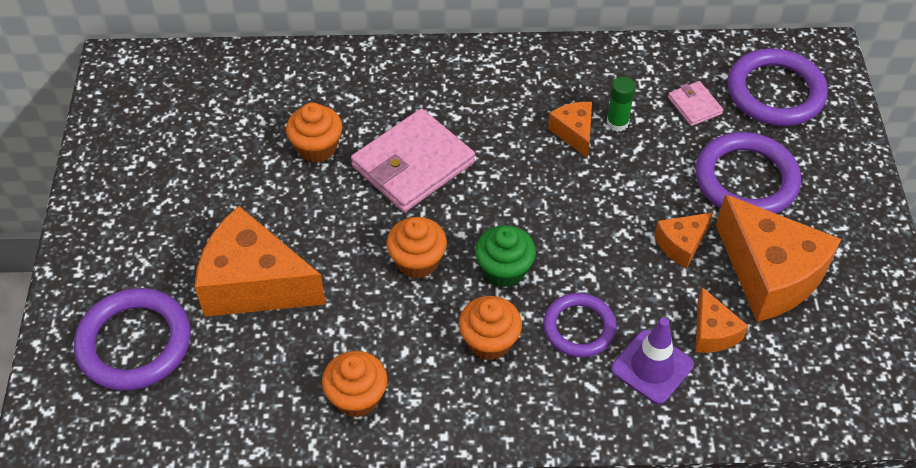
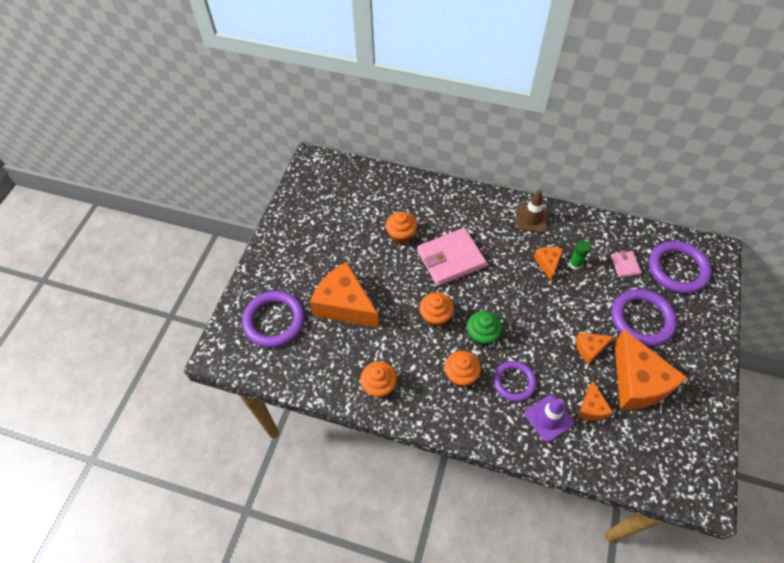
camera: 20 degrees right, 5 degrees up
(525, 70) = (531, 218): none -> brown traffic cone

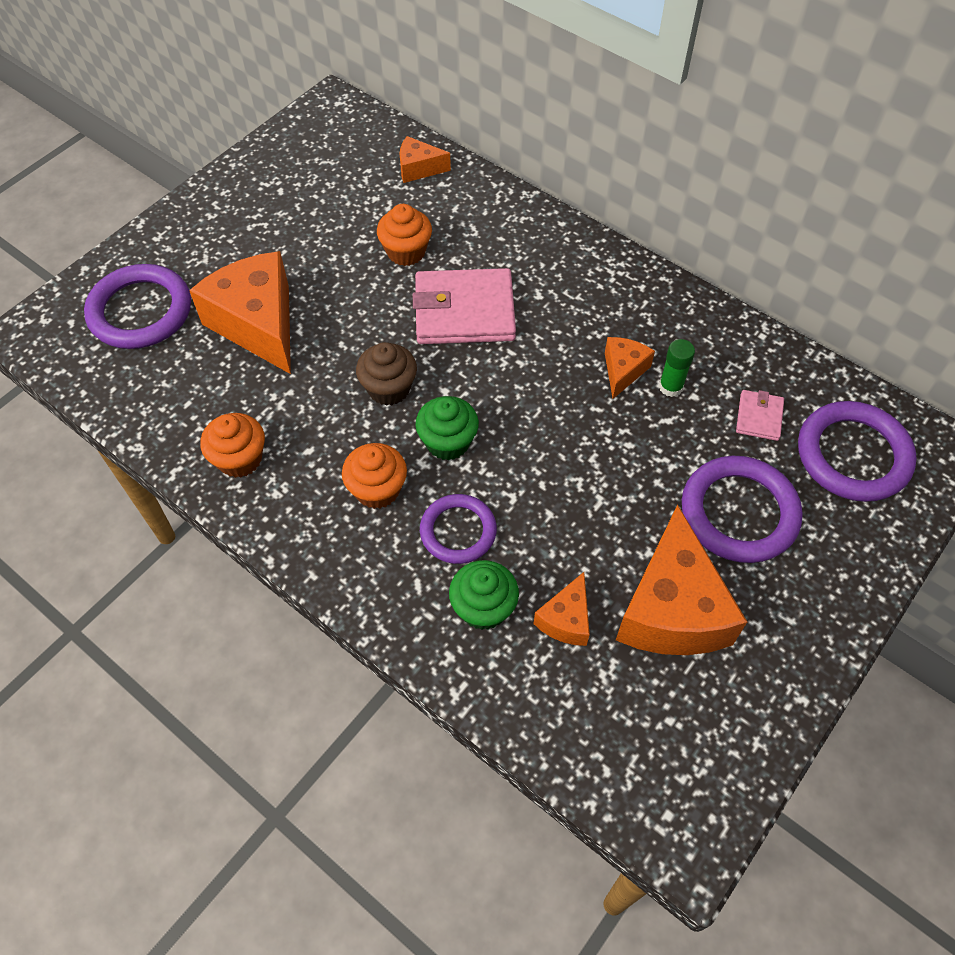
camera: 20 degrees right, 0 degrees up
(435, 316) = (389, 388): orange cupcake -> brown cupcake
(531, 218) = (636, 293): brown traffic cone -> none
(549, 418) = (483, 608): purple traffic cone -> green cupcake
(590, 349) = (618, 526): orange cheese -> orange cheese (418, 169)

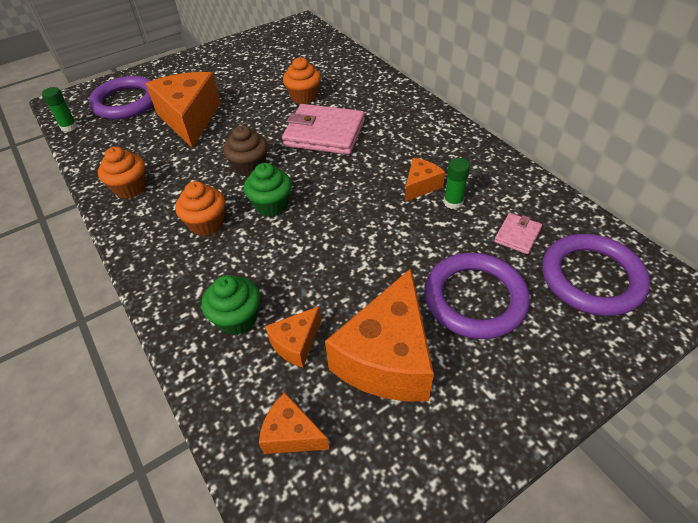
camera: 20 degrees right, 10 degrees down
(78, 375) = (69, 127): none -> green glue stick
(418, 169) = (335, 58): orange cheese -> orange cheese (291, 434)
(458, 531) = (247, 262): purple ring -> none

